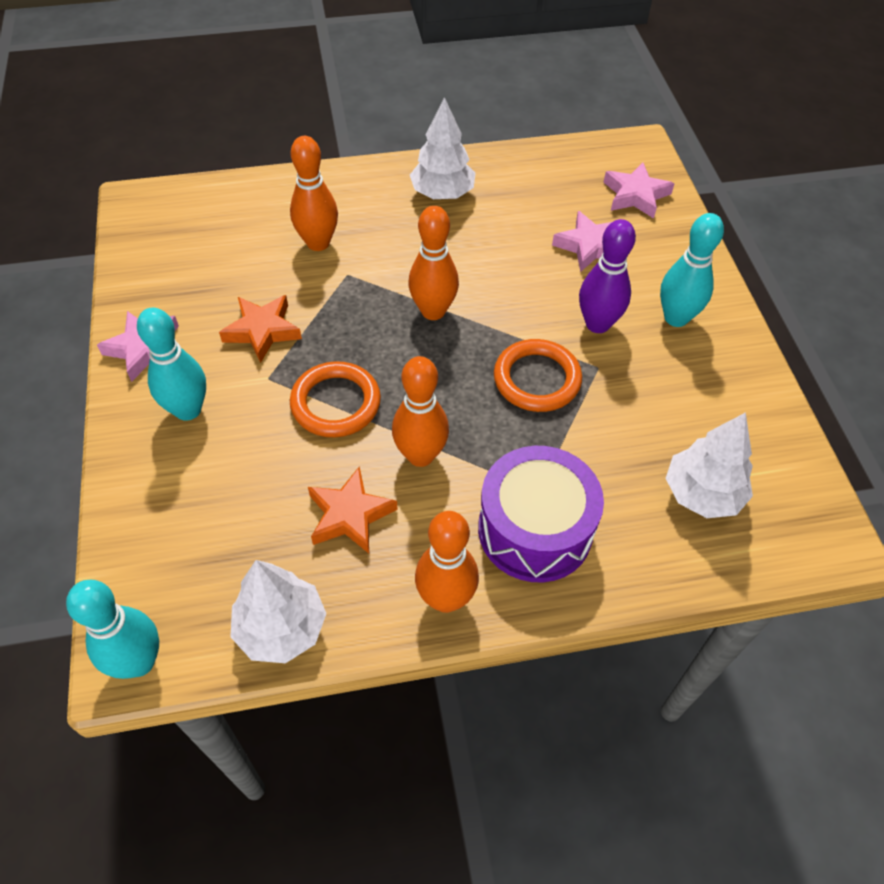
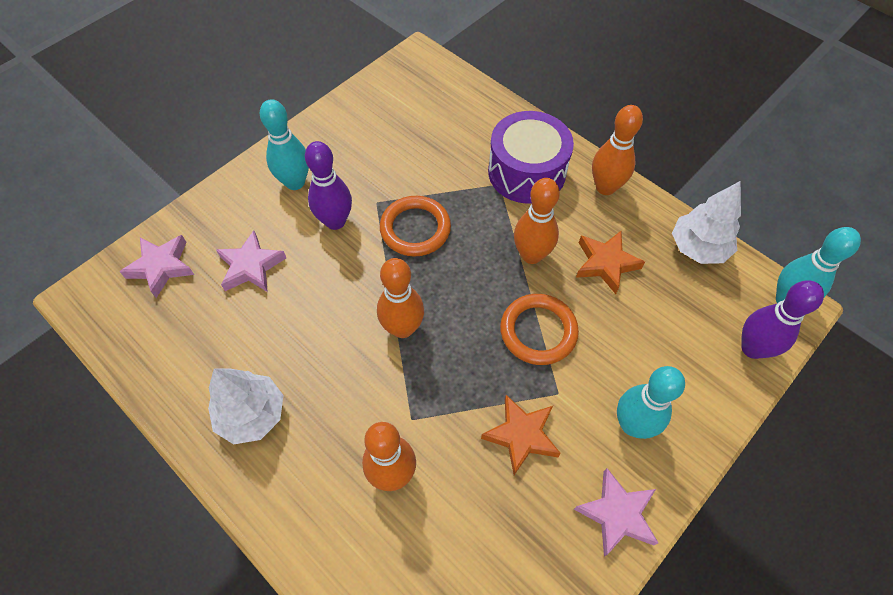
camera: 125 degrees left, 5 degrees up
(136, 571) = (752, 348): none -> purple bowling pin
(702, 494) = (434, 114): white tree -> none

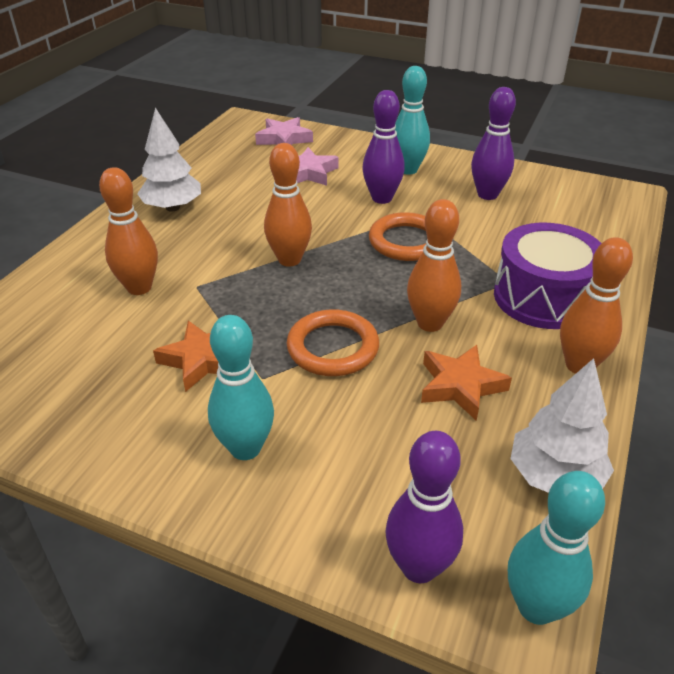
camera: 70 degrees right, 20 degrees down
(371, 143) = (487, 195): none -> purple bowling pin
(617, 514) = (129, 452): pink star -> none

